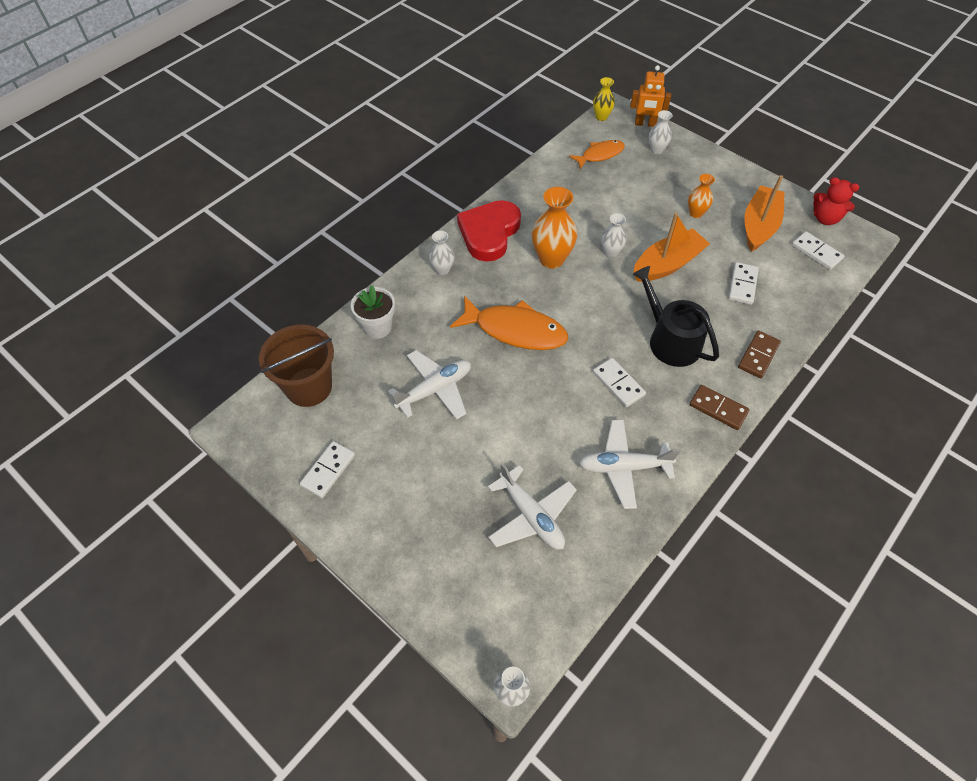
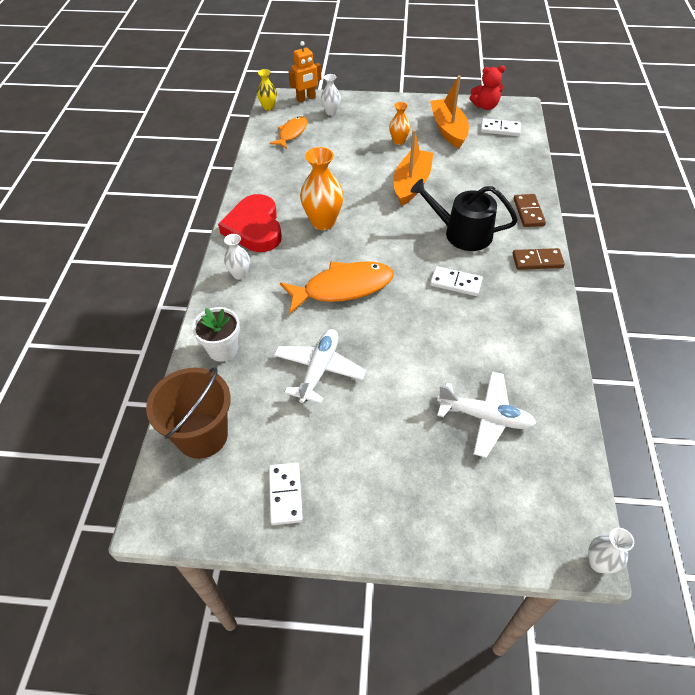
camera: 35 degrees left, 5 degrees down
(610, 252) = (363, 196): white vase -> none
(624, 467) = (515, 339): white plane -> none
(742, 285) = (474, 172): white domino -> none

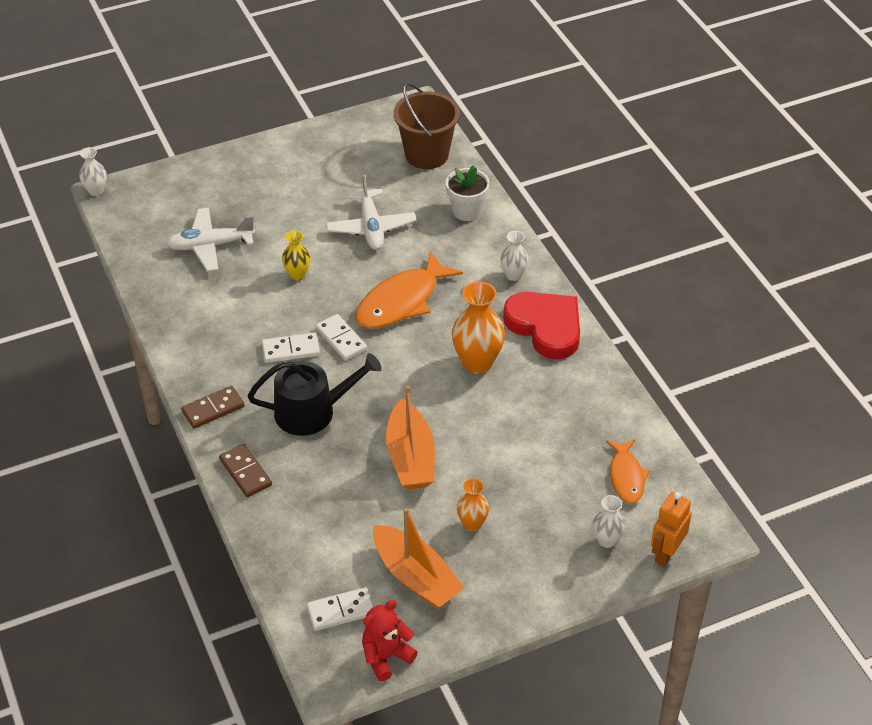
camera: 150 degrees right, 5 degrees down
(268, 107) = (703, 511): yellow vase -> yellow vase (297, 275)
(285, 494) = (336, 147): white domino -> white domino (341, 339)

